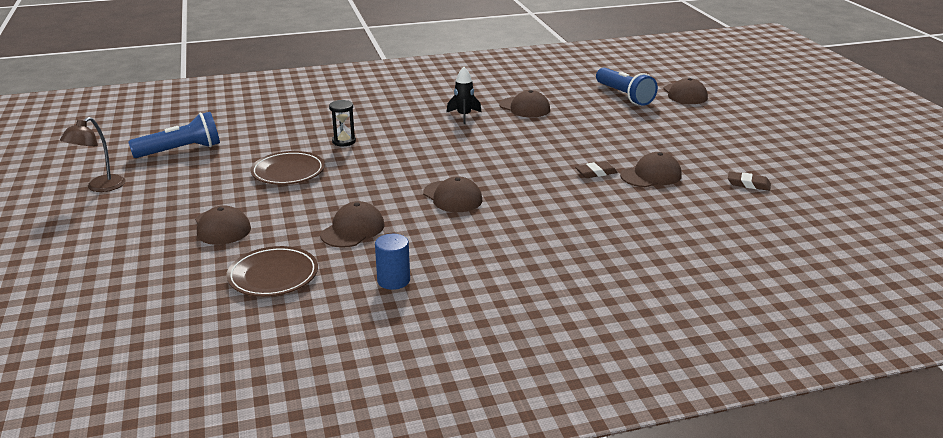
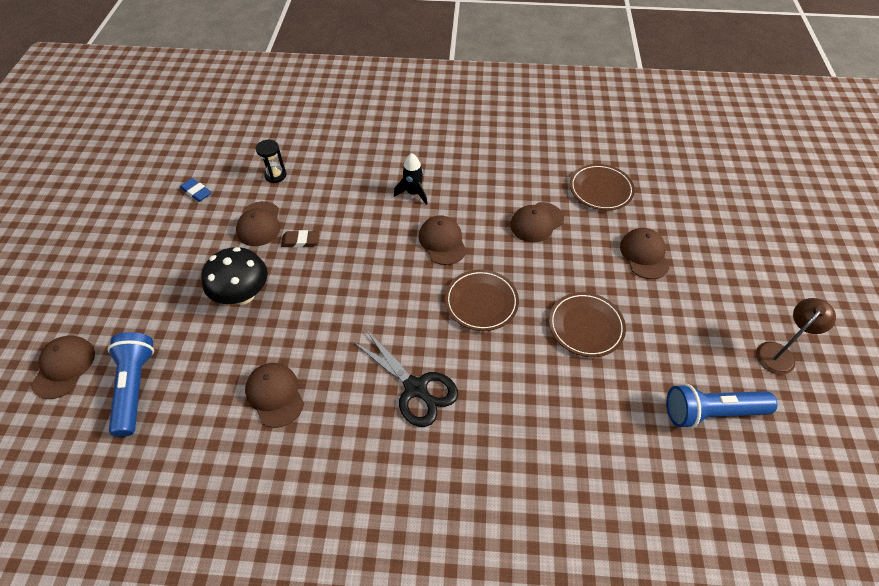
camera: 160 degrees left, 25 degrees up
(344, 141) = (519, 375): black hourglass -> black hourglass (275, 175)
(391, 168) = (481, 302): none -> brown plate
(393, 280) = (519, 165): blue cylinder -> none
(424, 124) = (415, 388): none -> black scissors
(464, 116) = (359, 396): black rocket -> black rocket (413, 193)
(606, 138) = (243, 295): none -> black mushroom
(651, 175) = (259, 224): brown cap -> brown cap turned 90 degrees counterclockwise
(748, 184) = (196, 192): brown eraser -> blue eraser

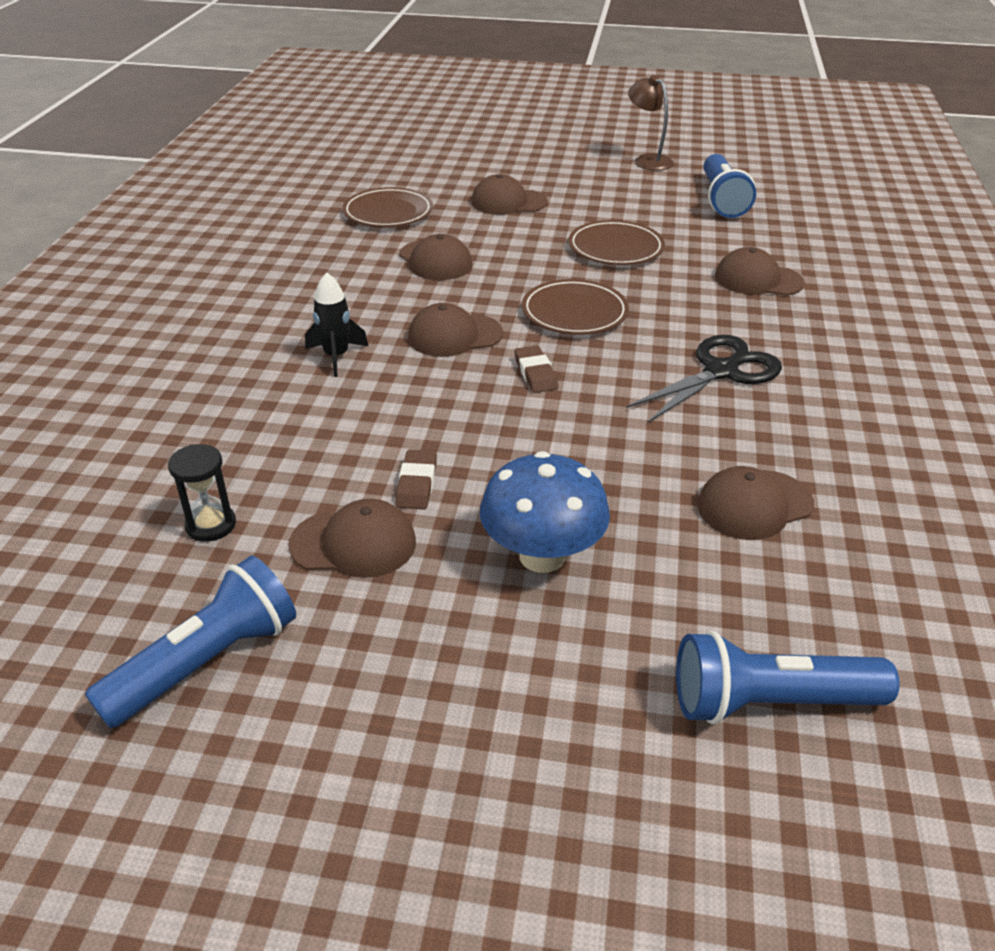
camera: 85 degrees left, 15 degrees down
(64, 367) = (739, 857): brown cap -> brown cap (758, 280)
(196, 192) = (206, 661): blue eraser -> blue flashlight
(243, 295) = (542, 556): black mushroom -> blue mushroom
(404, 284) = (535, 373): none -> brown eraser

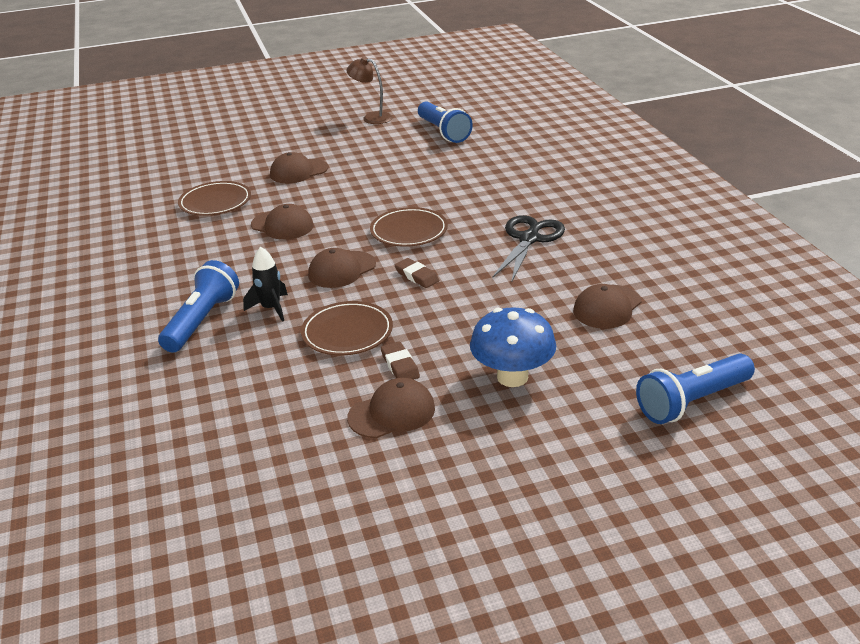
camera: 25 degrees left, 5 degrees down
(206, 661) = (362, 511): blue flashlight -> blue flashlight (202, 321)
(211, 525) = (286, 438): black hourglass -> none
(615, 248) = (400, 182): brown plate -> brown plate (347, 332)
(758, 280) = (507, 177): brown cap -> none

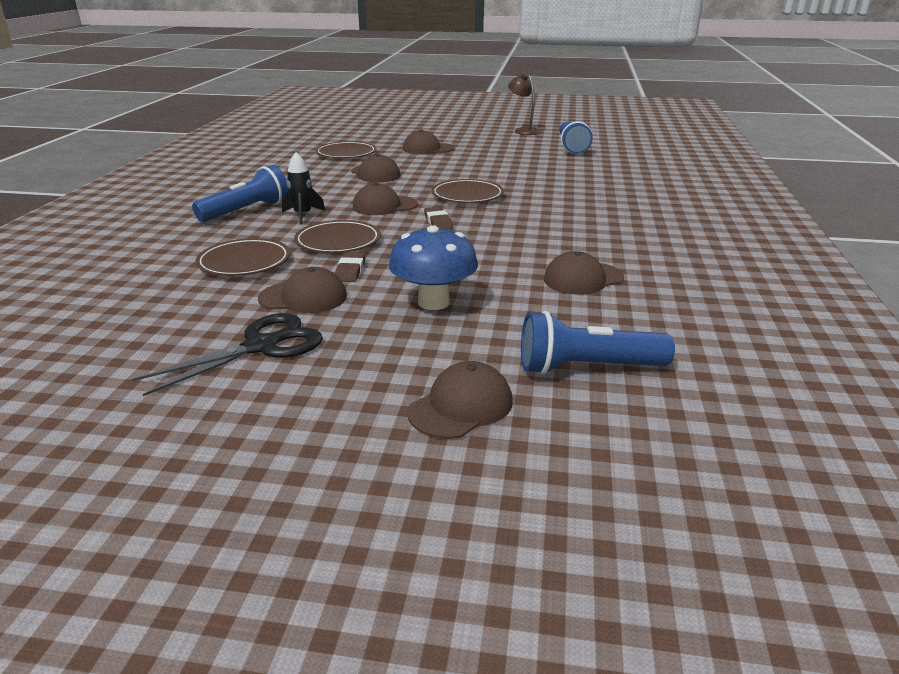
camera: 25 degrees right, 5 degrees down
(283, 390) = (244, 262): none -> brown plate
(529, 239) = (564, 220): black scissors -> black scissors (261, 346)
(638, 475) = (461, 406): none -> brown cap

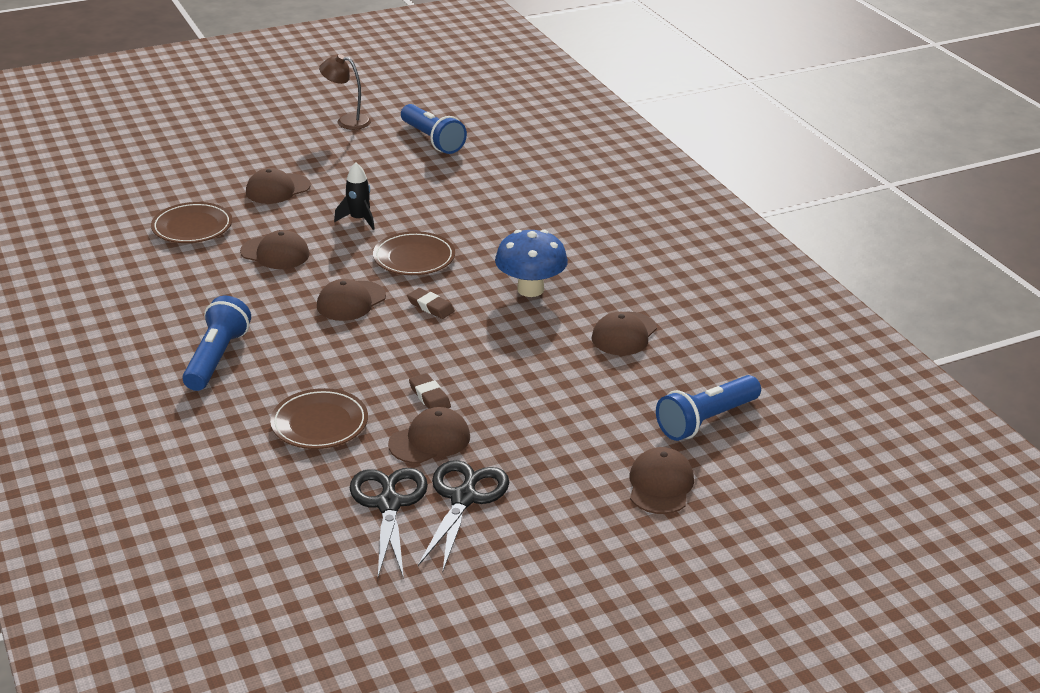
camera: 35 degrees left, 5 degrees up
(198, 328) = (389, 504): none -> black scissors
(302, 215) = (286, 343): black rocket -> black rocket (359, 219)
(338, 241) = (371, 366): brown plate -> none
(433, 302) = (539, 404): blue mushroom -> blue mushroom (530, 289)

